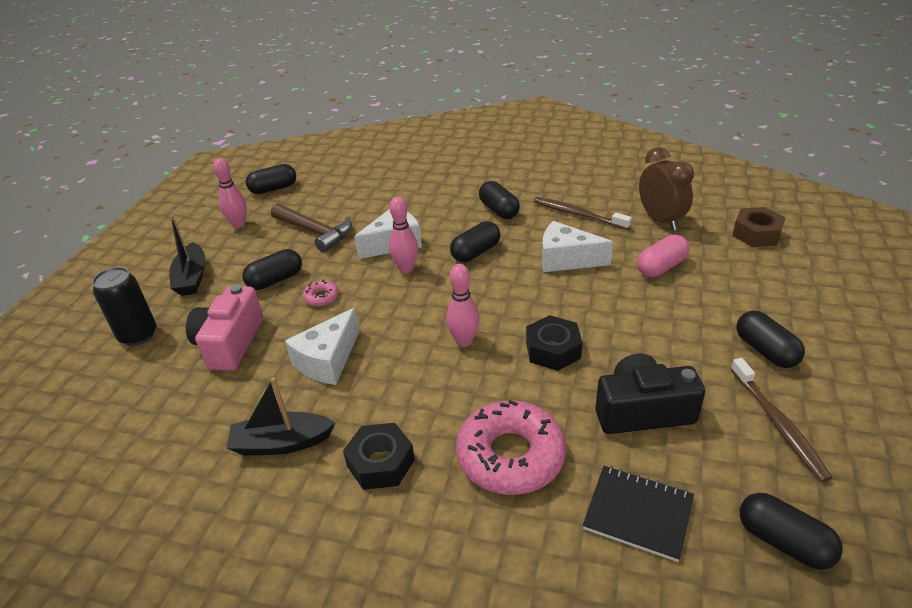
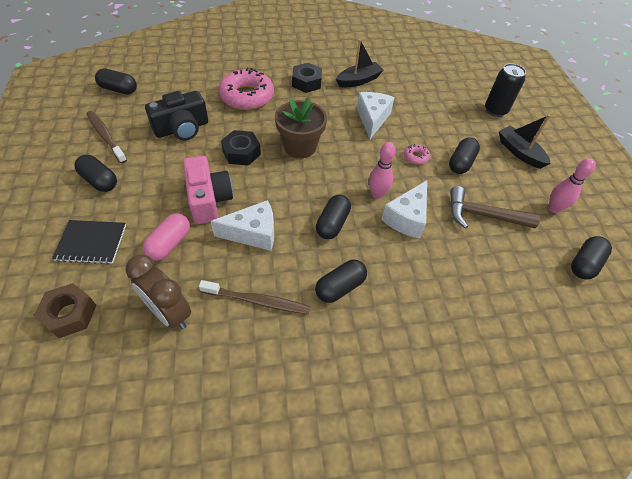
camera: 150 degrees right, 15 degrees up
(230, 343) = (438, 117): pink camera -> pink camera (208, 199)
(464, 341) = (300, 147): pink bowling pin -> brown flower pot
(499, 210) = (340, 287): black capsule -> black capsule turned 75 degrees counterclockwise
(638, 513) = (182, 87): black notebook -> black notebook (91, 243)

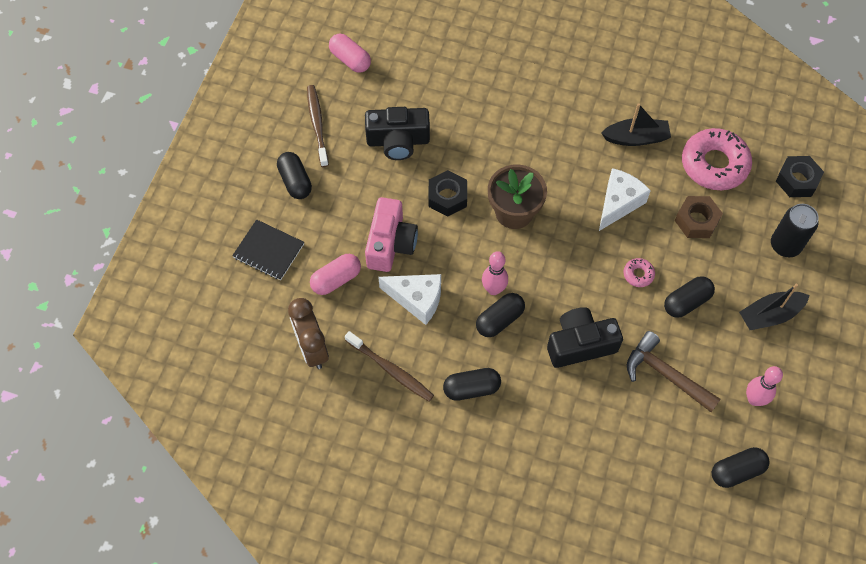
camera: 30 degrees right, 10 degrees up
(69, 314) = (232, 315): brown nut -> brown nut (696, 221)
(119, 89) = (350, 60): black capsule -> pink capsule
(247, 96) = (488, 117): pink donut -> pink donut (714, 164)
(306, 82) = (569, 119): black nut -> black nut (797, 180)
(377, 194) = (565, 304): pink bowling pin -> pink bowling pin (493, 289)
(406, 218) = (580, 344): white cheese -> black camera
(519, 152) = (770, 315): black boat -> black boat turned 105 degrees counterclockwise

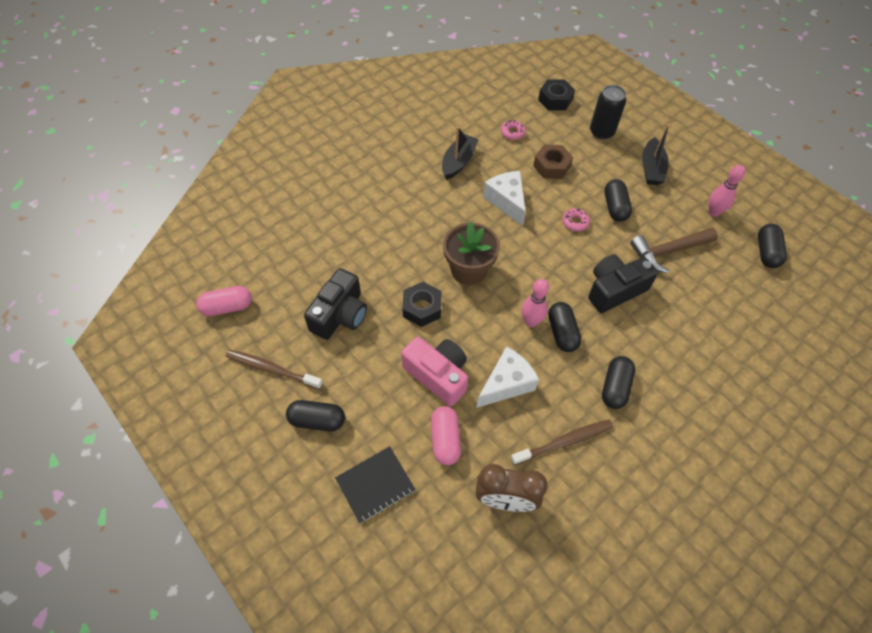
camera: 60 degrees left, 5 degrees down
(580, 344) = (614, 290): black camera -> black camera turned 45 degrees clockwise
(714, 164) = (512, 133): pink donut -> pink donut, size x0.43

